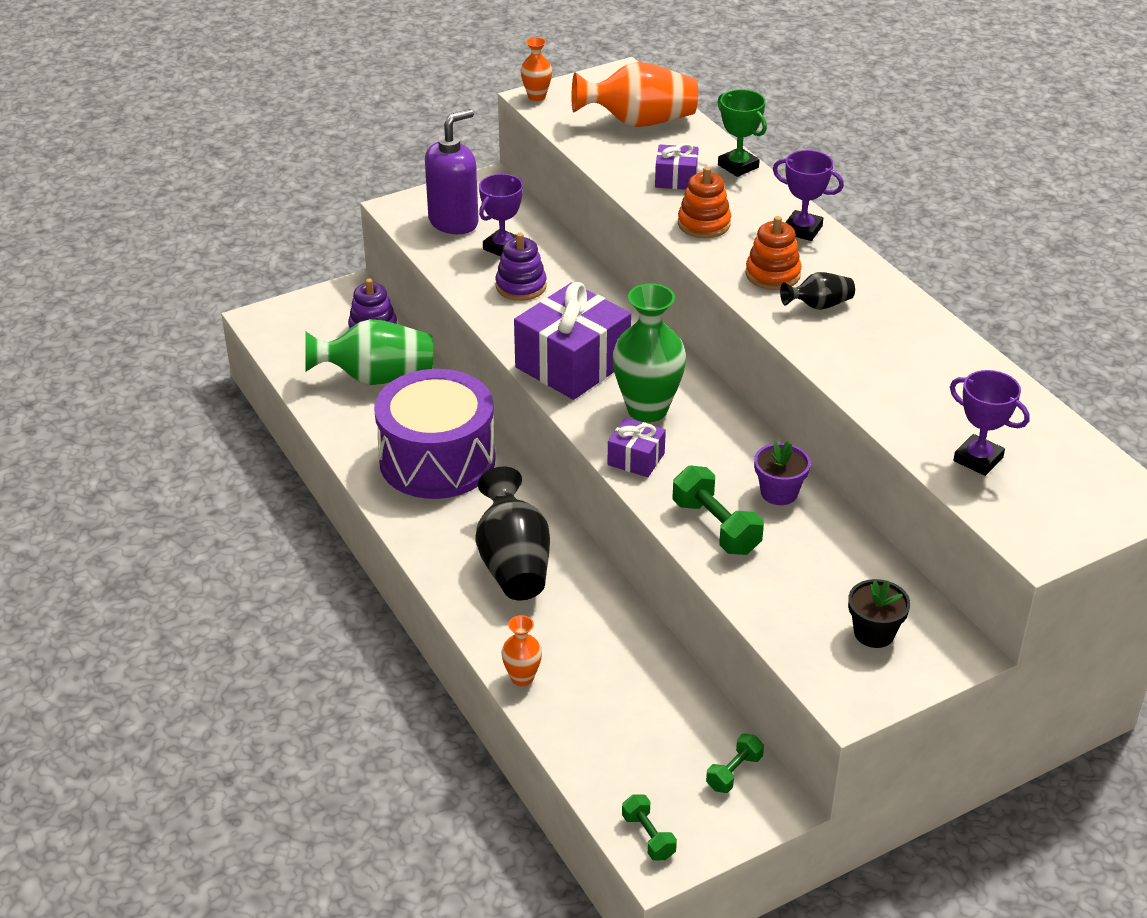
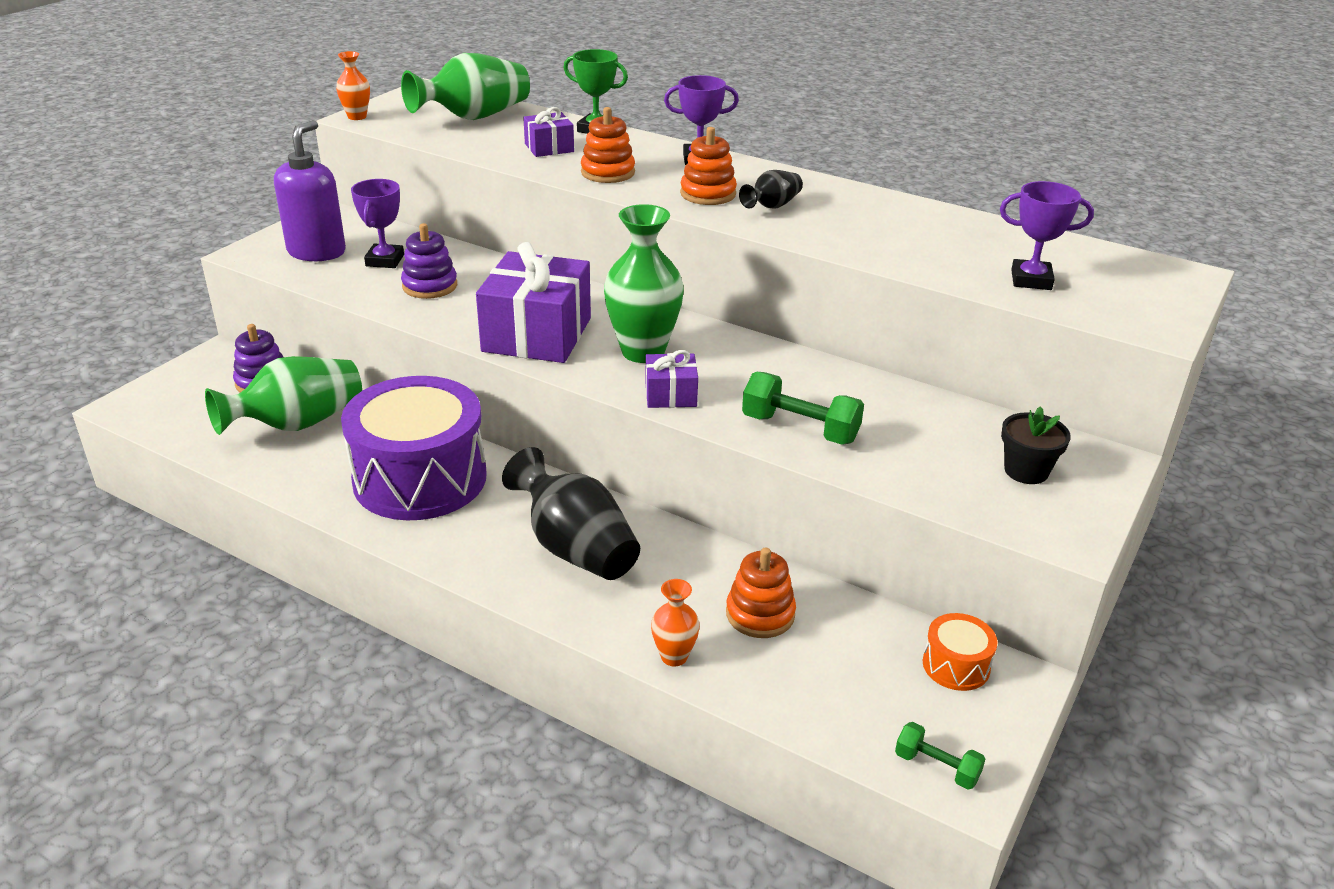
camera: 30 degrees left, 5 degrees down
(614, 671) = (760, 614): none -> orange stacking toy
(638, 122) = (474, 117): orange vase -> green vase
(734, 772) = (956, 665): green dumbbell -> orange drum
(779, 493) = (827, 383): purple flower pot -> none

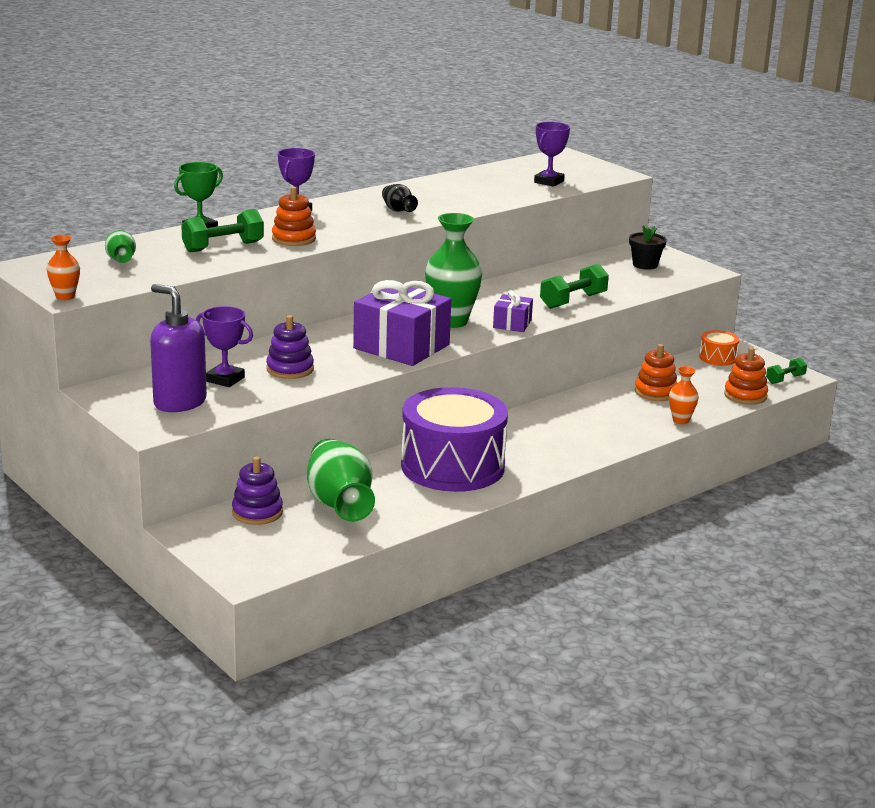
camera: 70 degrees left, 10 degrees down
(474, 117) = (121, 259): green vase -> green vase, size x0.51
(549, 148) = (223, 247): purple gift -> green dumbbell
(575, 548) = (566, 429): black vase -> none
(708, 194) = (361, 221): orange stacking toy -> orange stacking toy (745, 396)

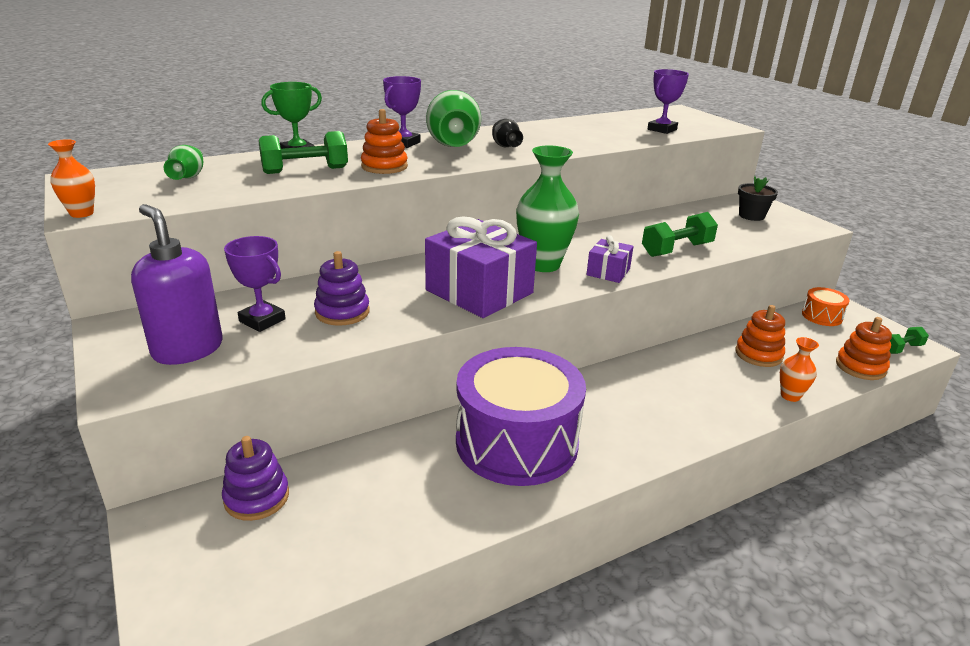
camera: 10 degrees right, 5 degrees up
(339, 503) = (362, 492): green vase -> green vase (453, 145)

